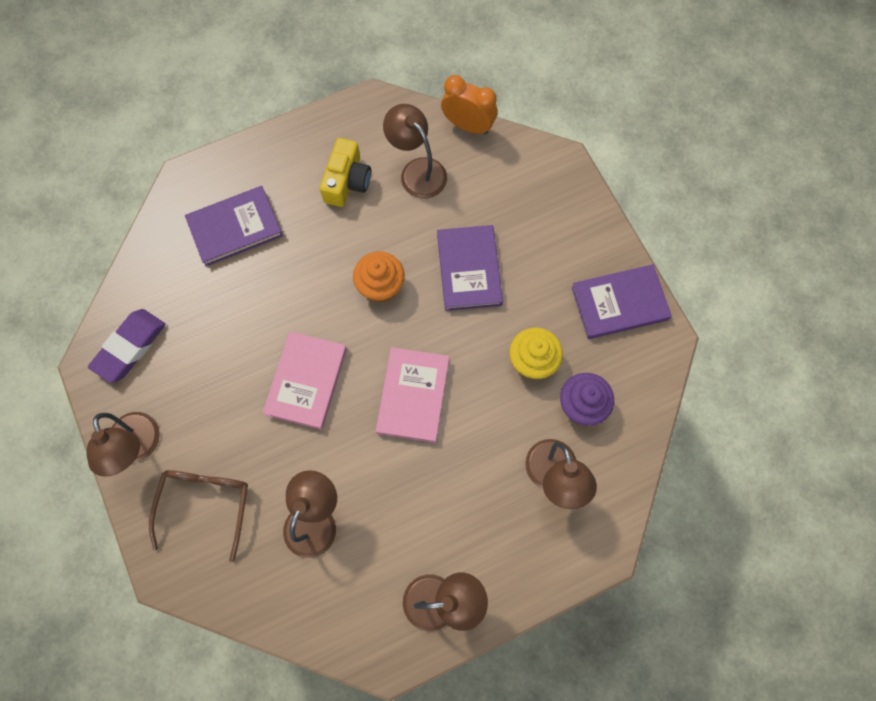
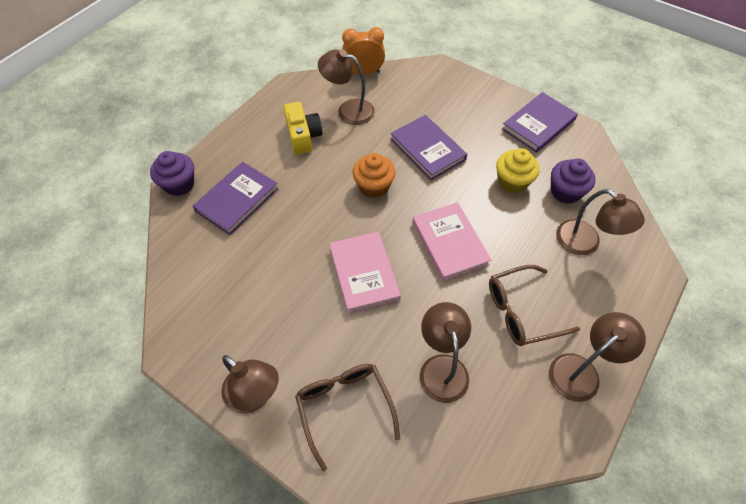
camera: 30 degrees left, 15 degrees down
(130, 347) = (200, 322): purple eraser -> none
(190, 178) = (179, 184): none -> purple cupcake
(430, 509) = (521, 311): none -> brown glasses

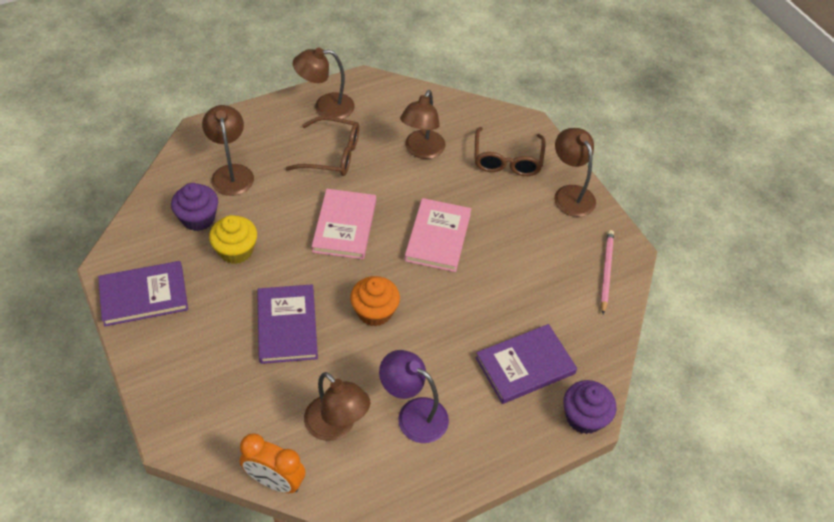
camera: 155 degrees left, 5 degrees down
(190, 317) = (606, 271): none -> pink pencil
(303, 136) = (413, 414): yellow camera -> purple lamp

